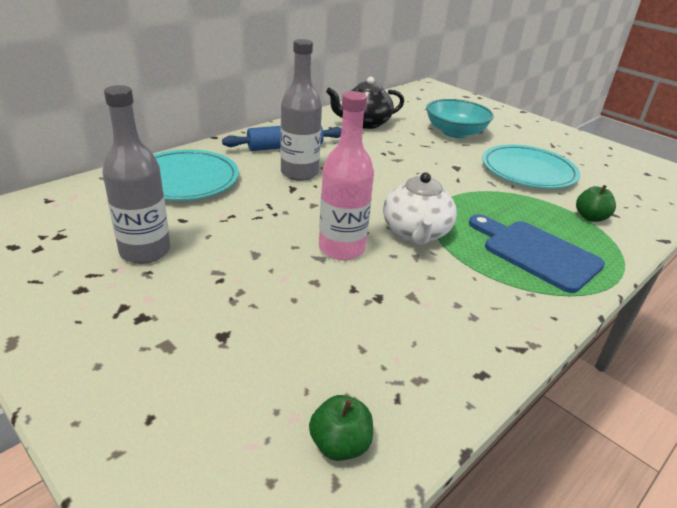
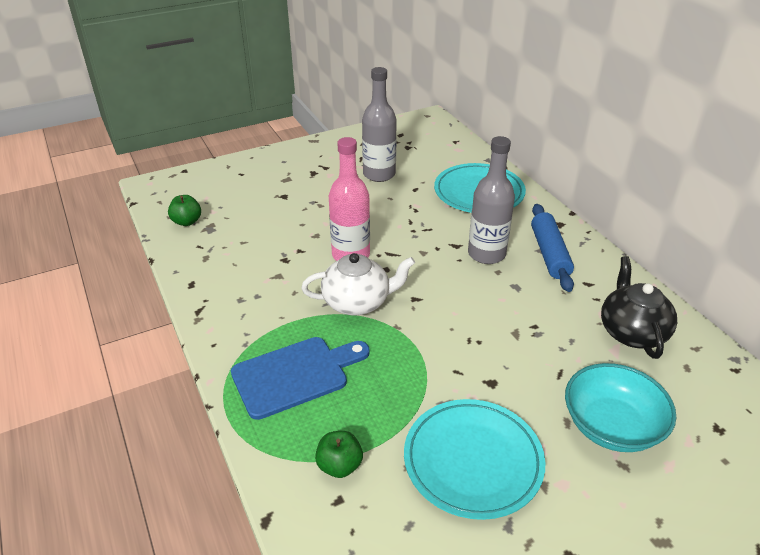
camera: 110 degrees right, 5 degrees up
(416, 233) = (357, 302): white teapot -> white teapot turned 150 degrees clockwise

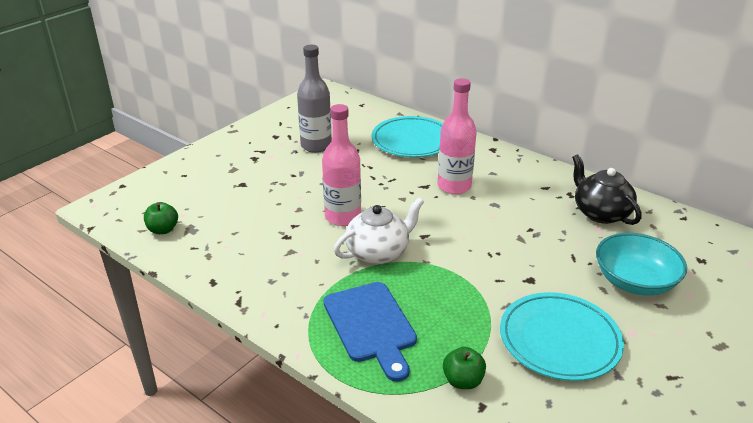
camera: 25 degrees left, 5 degrees down
(295, 375) = (371, 325): blue cutting board -> blue cutting board turned 120 degrees clockwise
(486, 254) = (454, 186): grey bottle -> pink bottle
(549, 254) = (501, 173): blue rolling pin -> none

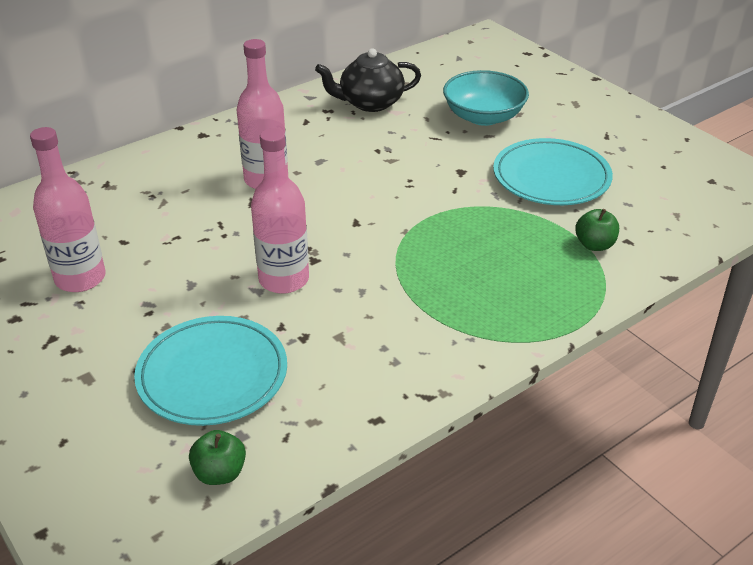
camera: 75 degrees left, 5 degrees up
(316, 146) = (80, 278): grey bottle -> pink bottle
(371, 325) = (502, 290): blue cutting board -> none
(378, 252) = (373, 262): white teapot -> none
(412, 141) = (135, 190): turquoise plate -> turquoise plate (212, 375)

